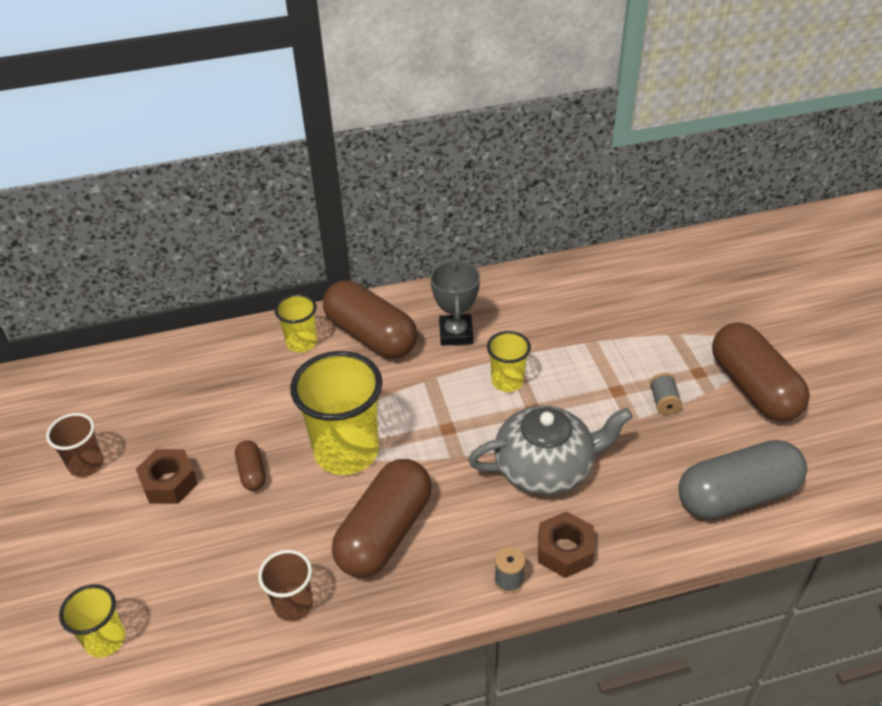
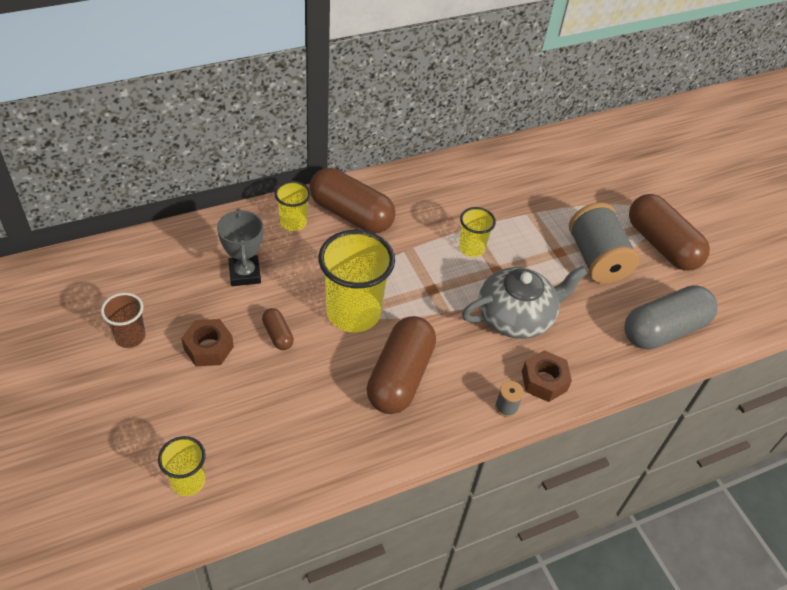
camera: 15 degrees left, 5 degrees up
(293, 605) = (339, 440): brown cup -> none
(456, 333) = (421, 210): grey trophy -> grey trophy (245, 274)
(663, 401) = (596, 259): grey spool -> grey spool, size x2.42

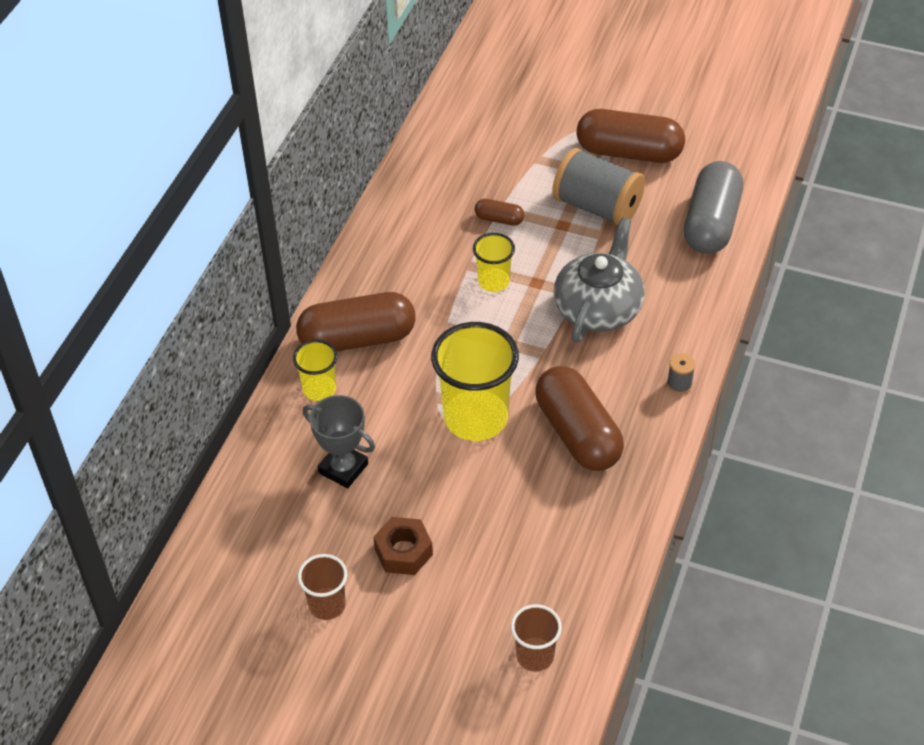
camera: 40 degrees left, 0 degrees up
(188, 481) = (535, 656): yellow cup -> brown cup
(278, 335) = (443, 490): brown capsule -> brown capsule (499, 219)
(544, 381) = (680, 340): brown nut -> none

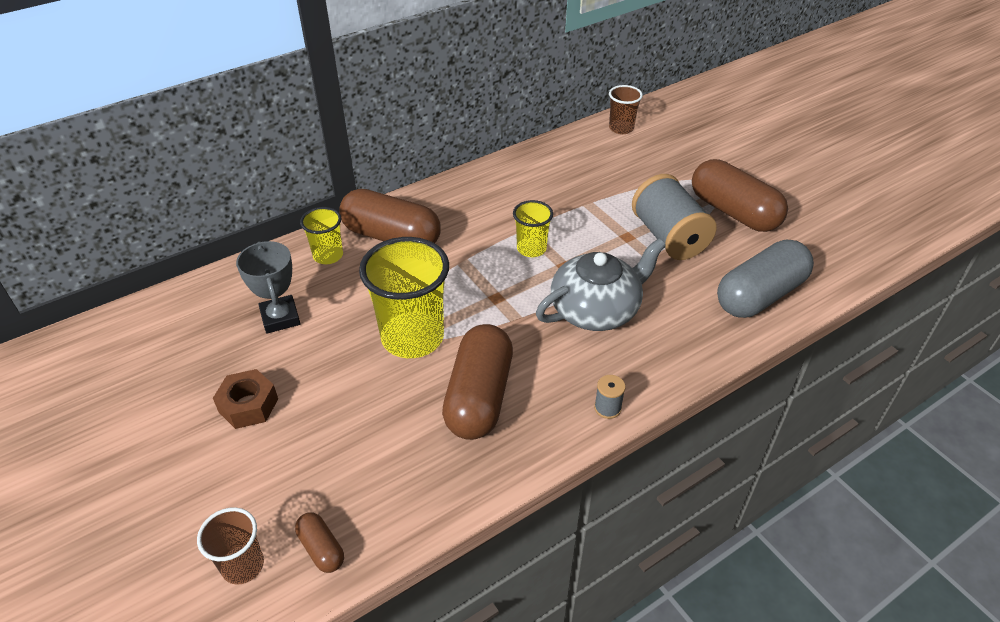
camera: 35 degrees right, 5 degrees down
(327, 605) = (152, 410): brown cup -> brown cup (621, 128)
(499, 219) = (580, 210): brown capsule -> brown capsule (321, 549)

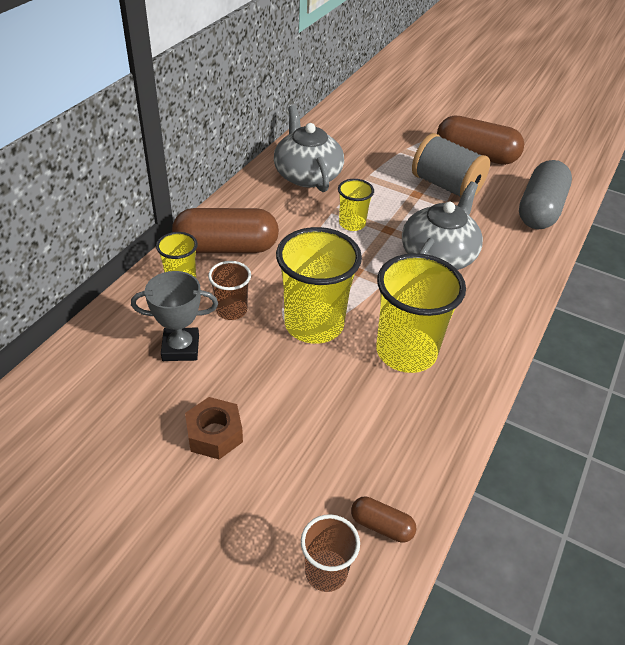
camera: 30 degrees left, 0 degrees up
(280, 318) = (180, 348): grey trophy -> grey trophy turned 45 degrees counterclockwise
(479, 396) = (406, 352): brown capsule -> yellow cup
(526, 185) = (307, 175): none -> grey teapot
(607, 408) = (505, 325): grey spool -> none
(621, 128) = (345, 113): brown cup -> brown cup (231, 310)

